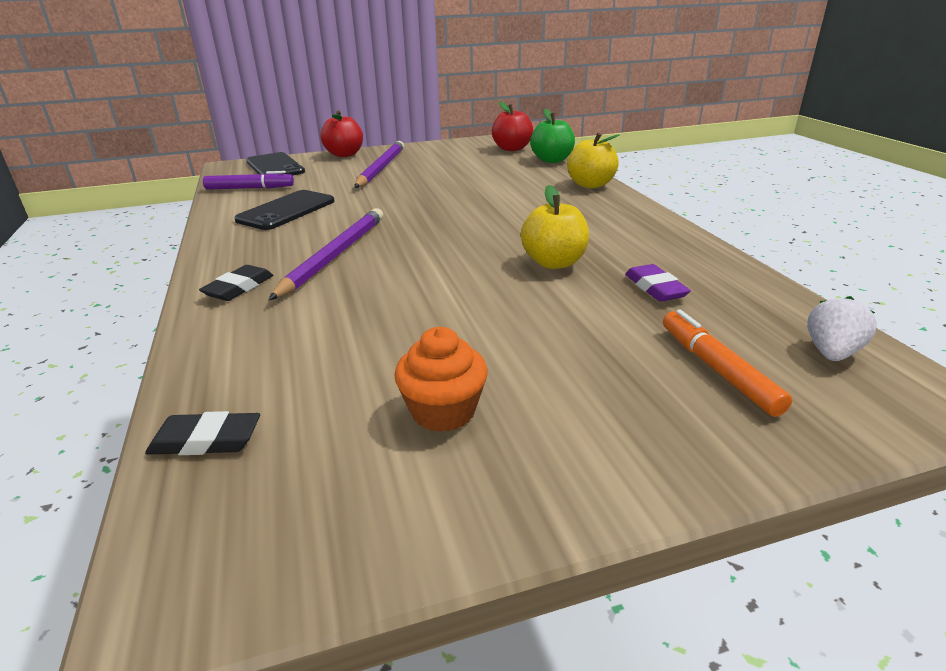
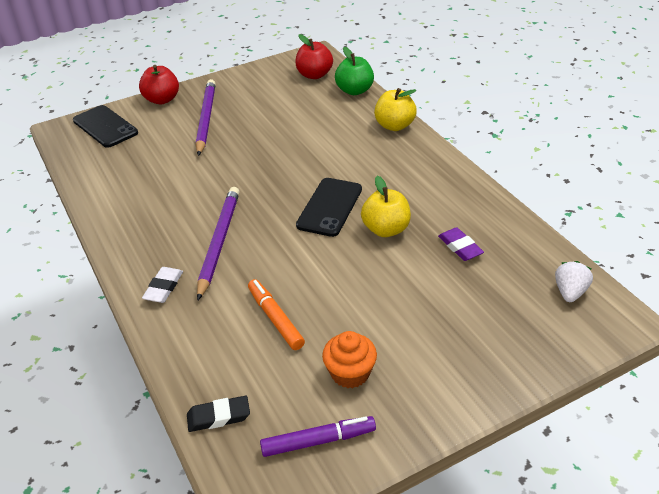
camera: 10 degrees left, 10 degrees up
(239, 287) = (163, 287): black eraser -> white eraser
(250, 188) = (100, 163): purple marker -> purple marker (318, 441)
(286, 211) = (151, 191): black phone -> black phone (330, 207)
(717, 369) = (504, 316): orange marker -> orange marker (275, 318)

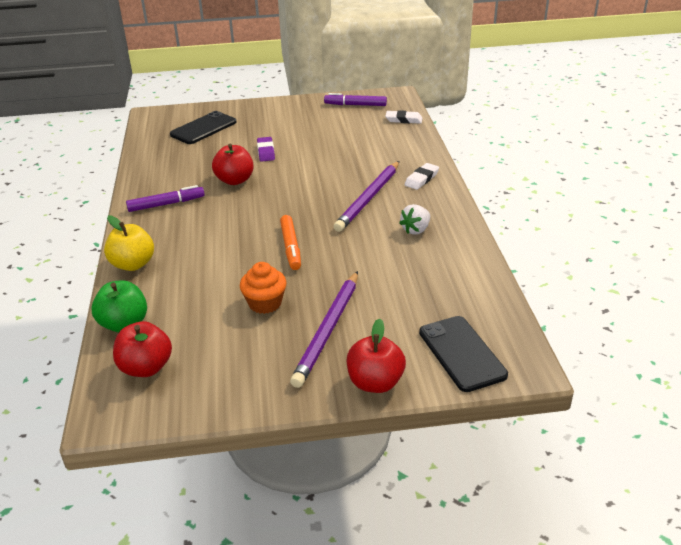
camera: 160 degrees left, 5 degrees down
(218, 417) = (403, 120): black eraser -> white eraser
(275, 318) = (350, 149): orange marker -> orange marker (291, 247)
(330, 207) = (263, 204): black phone -> black phone (203, 128)
(350, 373) = (321, 122): orange cupcake -> orange cupcake (265, 303)
(386, 229) = (235, 180): yellow apple -> red apple
(429, 183) = (166, 204): none -> purple marker
(460, 247) = (196, 160): purple eraser -> purple eraser (266, 152)
(570, 292) = (161, 128): white strawberry -> white strawberry (416, 230)

